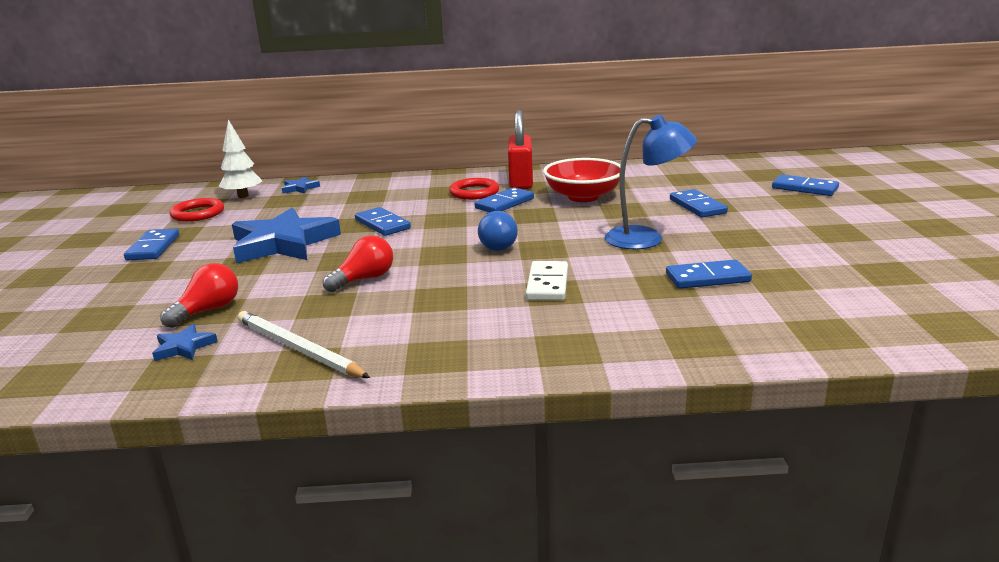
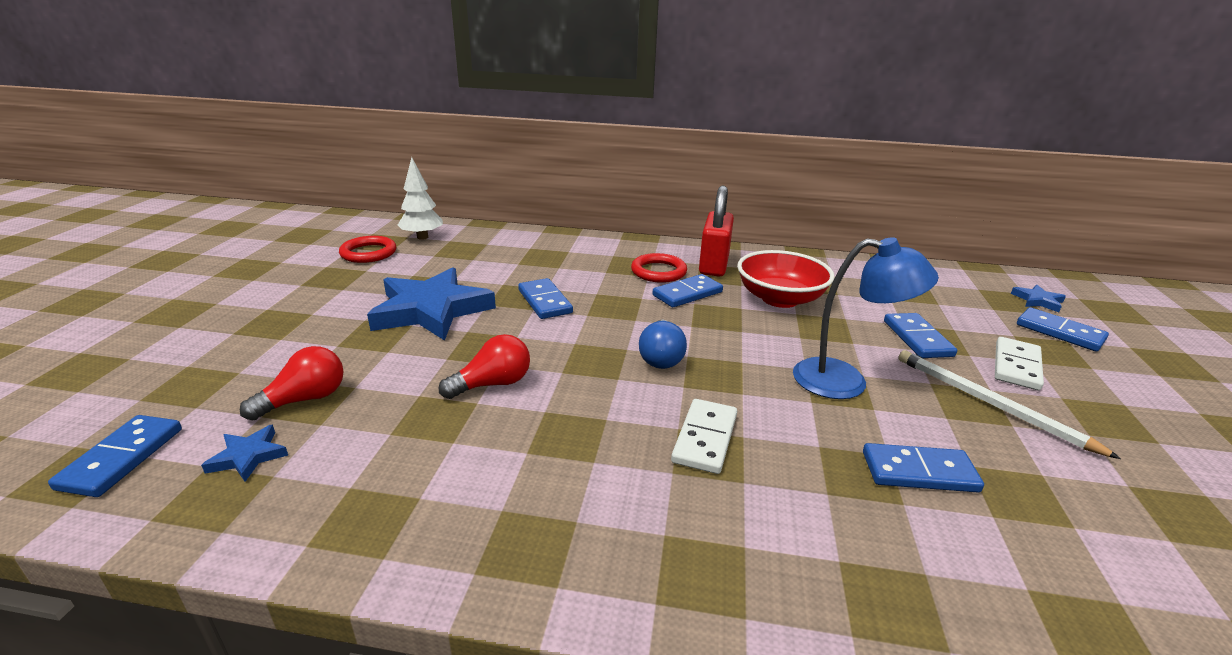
camera: 10 degrees right, 5 degrees up
(153, 247) = (302, 292): blue domino -> blue domino (121, 458)
(298, 349) = (369, 490): white pencil -> white pencil (990, 404)
(300, 188) = (482, 236): blue star -> blue star (1038, 301)
(773, 212) = (1016, 366): none -> white domino

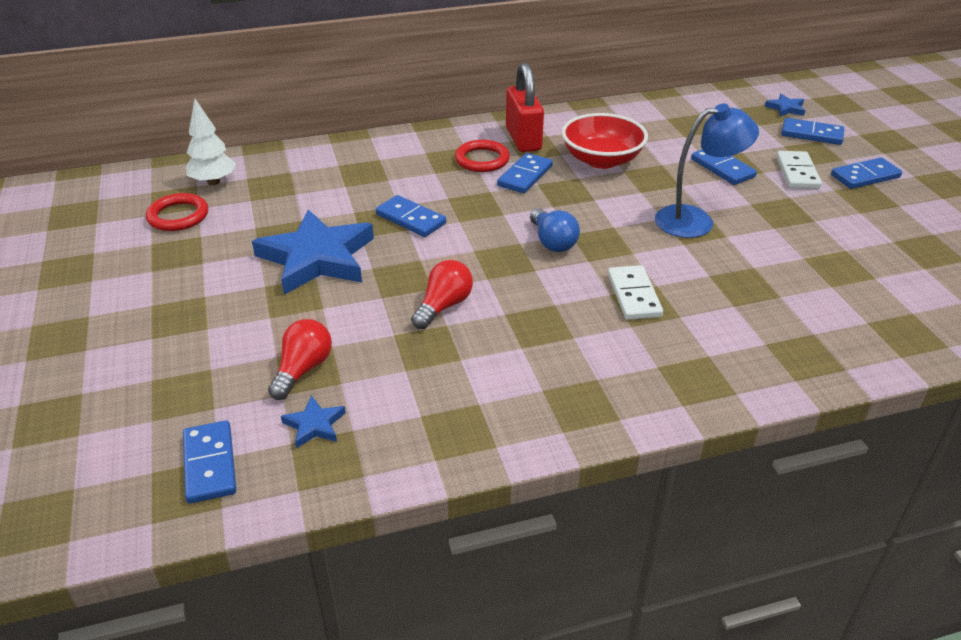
camera: 25 degrees left, 10 degrees up
(919, 472) = (778, 272): blue domino -> blue domino (865, 176)
(990, 404) = (795, 208): white pencil -> none

